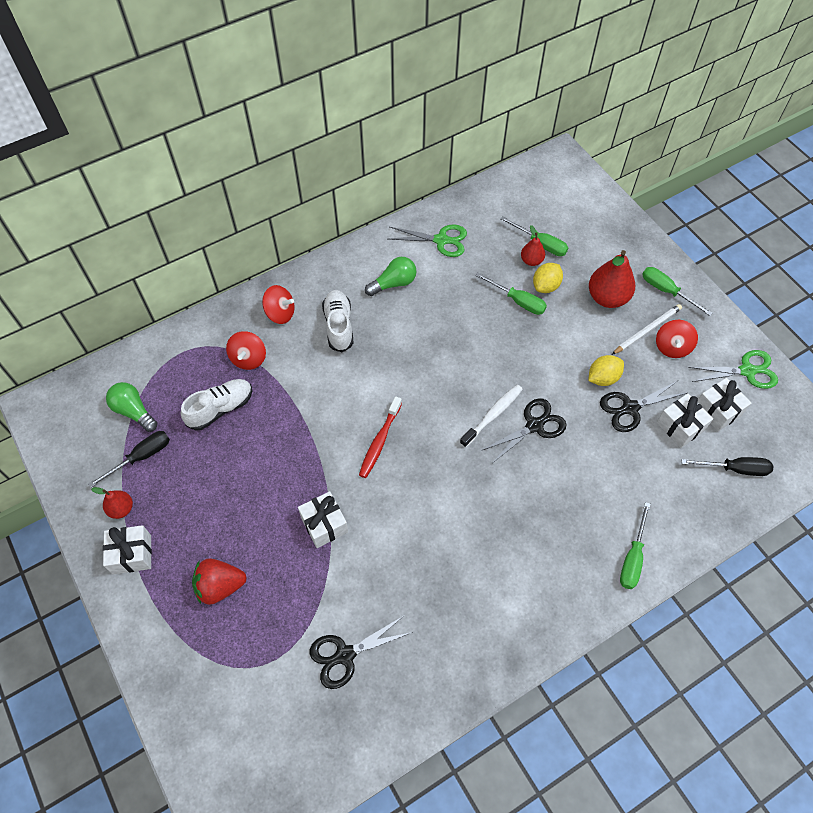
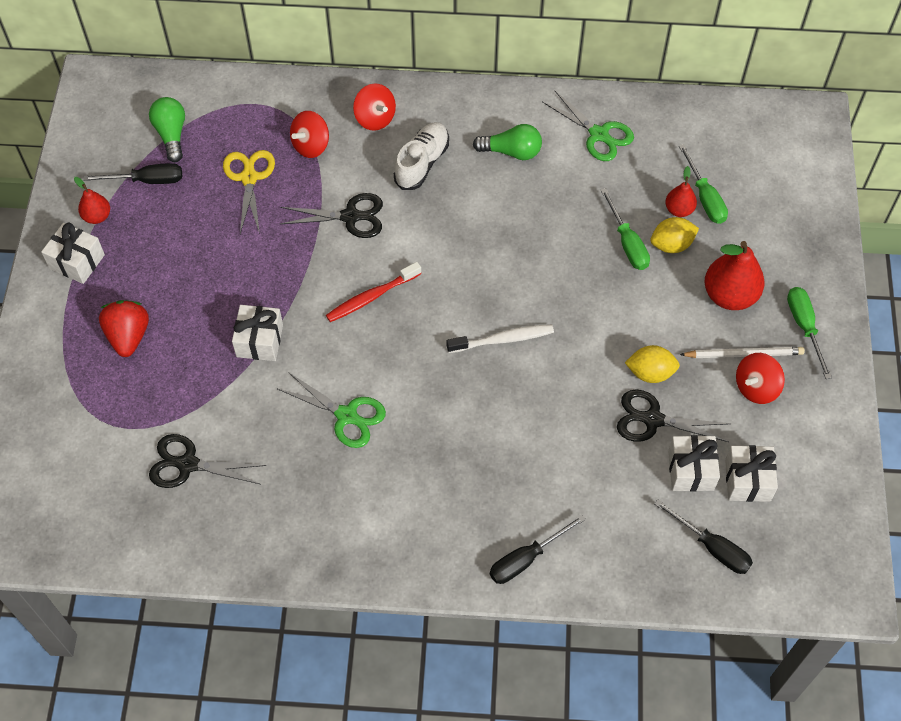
camera: 35 degrees right, 0 degrees up
(220, 409) = (249, 178): white shoe -> yellow scissors
(220, 586) = (128, 336): red strawberry -> red strawberry turned 60 degrees clockwise
(534, 425) = (536, 375): black scissors -> black scissors (350, 216)
(632, 558) = (526, 559): green screwdriver -> black screwdriver
(747, 371) = (820, 462): green scissors -> green scissors (346, 415)

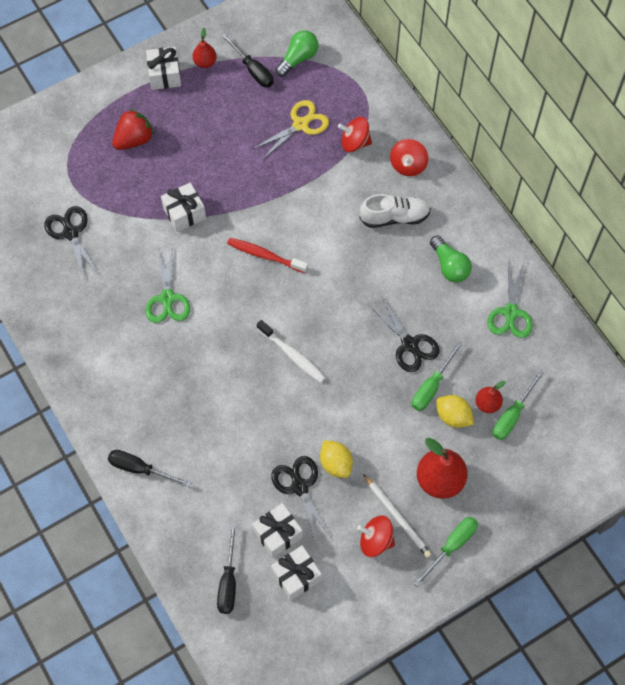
camera: 55 degrees right, 5 degrees up
(350, 216) = (317, 202): black scissors -> black scissors (409, 344)

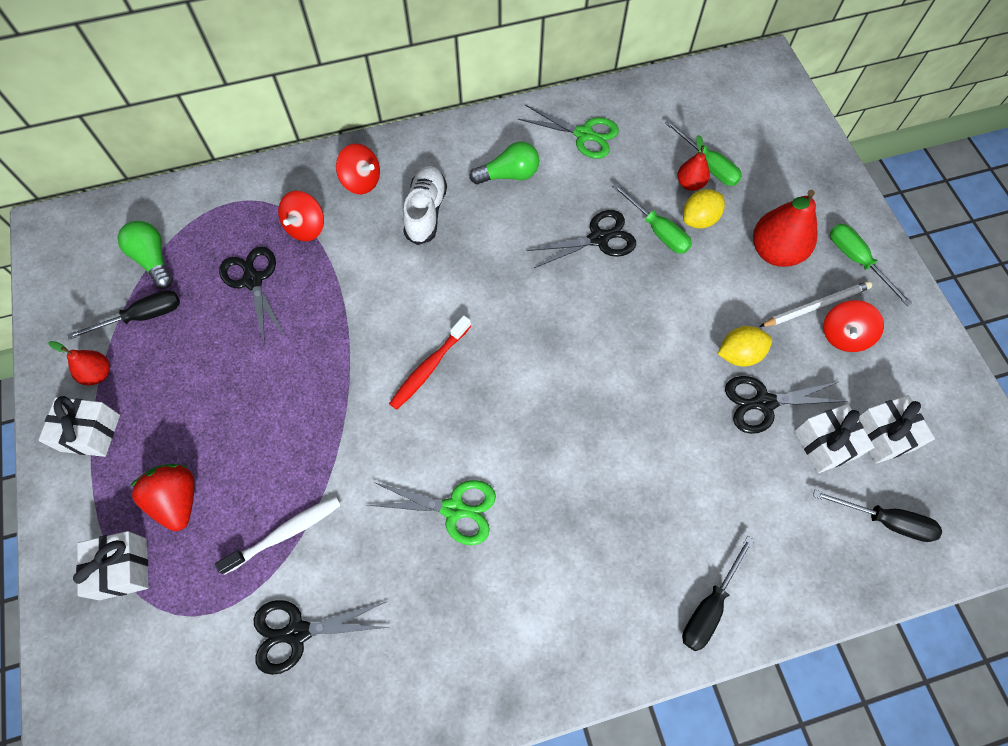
camera: 75 degrees left, 0 degrees up
(184, 213) = (327, 456): white gift -> white gift (123, 568)
(292, 355) = (581, 368): white toothbrush -> white toothbrush (285, 533)
(300, 124) = (253, 280): yellow scissors -> black scissors

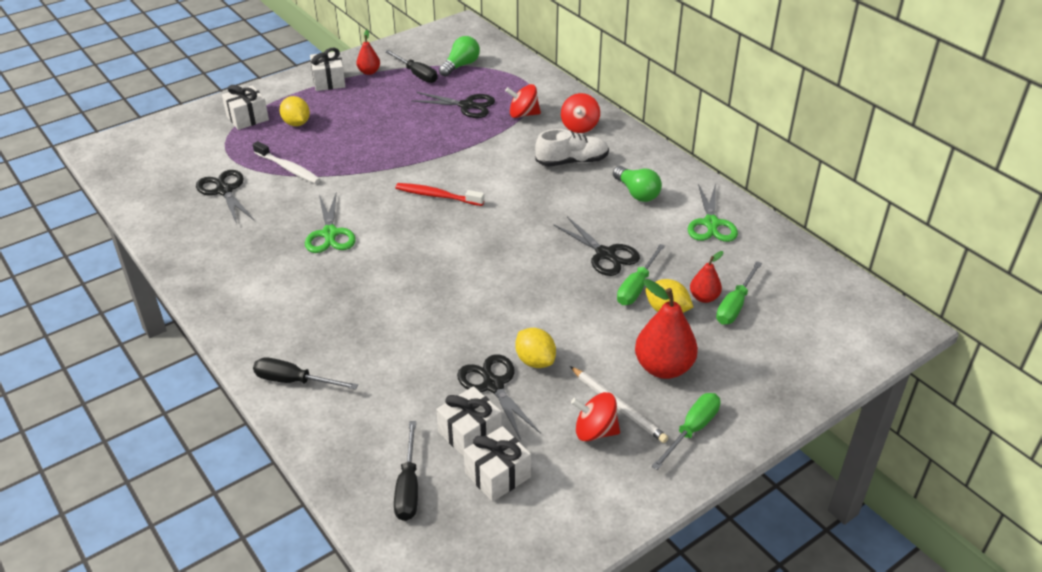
camera: 70 degrees right, 25 degrees down
(177, 500) = (296, 123): red strawberry -> yellow lemon
(253, 280) = (467, 106): black scissors -> black scissors turned 60 degrees clockwise

